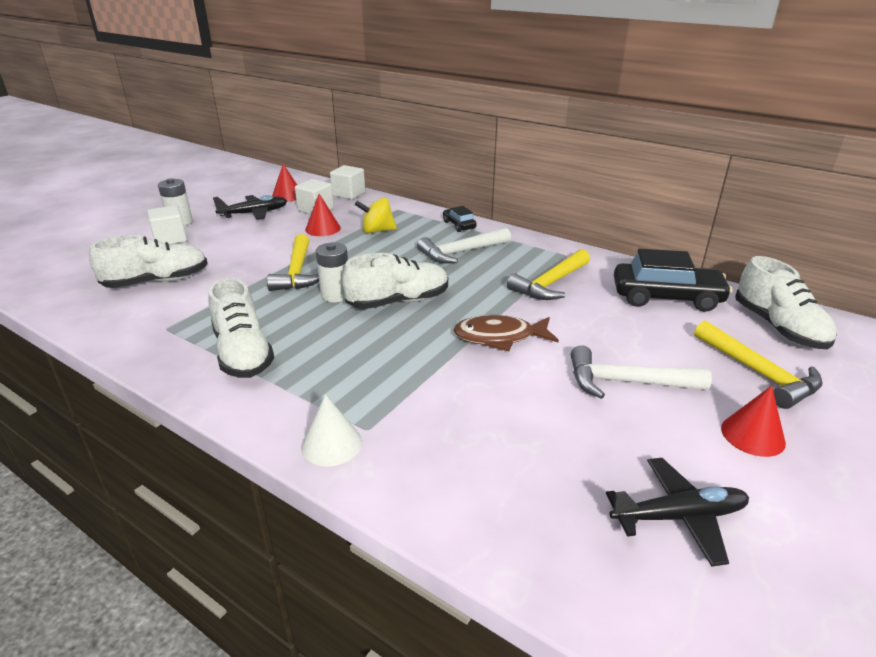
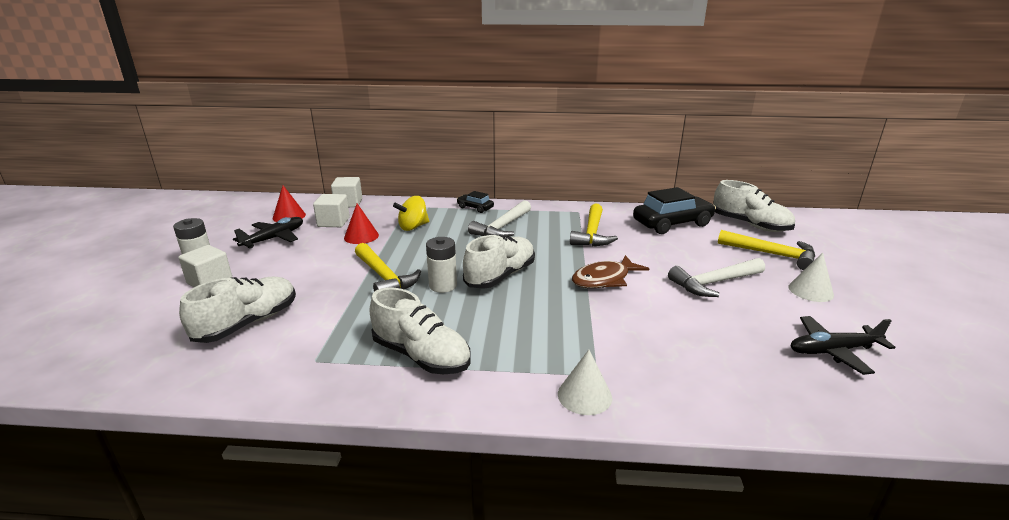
camera: 30 degrees left, 5 degrees down
(679, 516) = (833, 351): black plane -> black plane turned 150 degrees counterclockwise
(752, 435) = (810, 291): red cone -> white cone

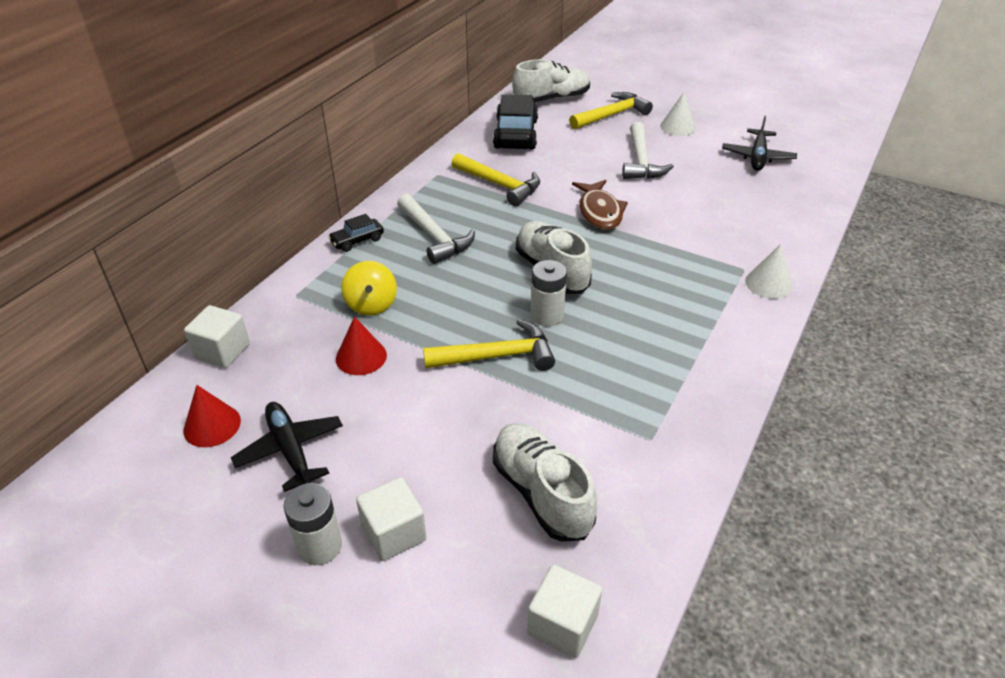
camera: 65 degrees left, 15 degrees up
(333, 222) = (285, 377): white cube -> white cube (562, 624)
(421, 356) = (676, 360): white shoe -> none

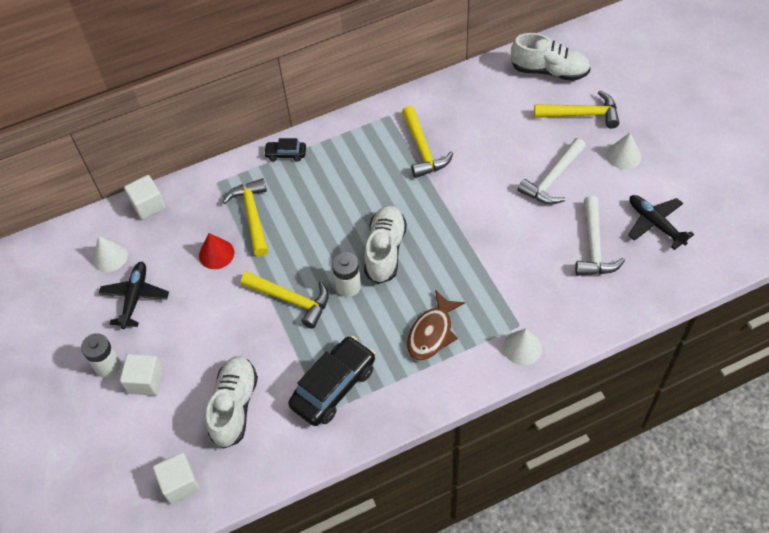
camera: 40 degrees right, 15 degrees up
(212, 425) = (110, 257): red cone -> white cone
(371, 305) = (252, 216): yellow spinning top -> yellow hammer
(434, 237) = (336, 177): white hammer -> white hammer (593, 246)
(516, 134) = (483, 99): black car -> black car (334, 387)
(599, 212) = (469, 215): brown fish -> brown fish (432, 333)
(757, 157) = (655, 224): black plane -> black plane turned 90 degrees clockwise

